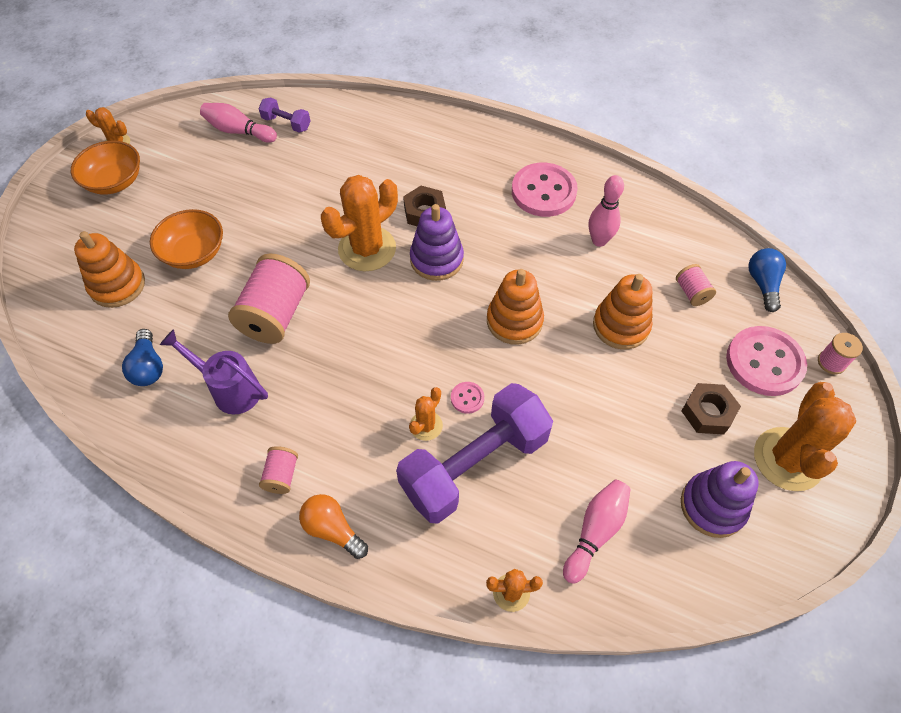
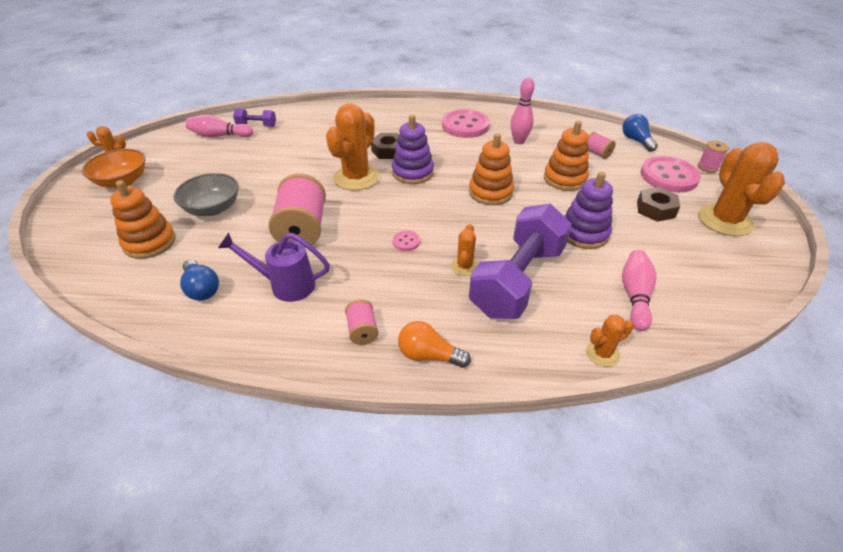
camera: 20 degrees left, 15 degrees down
(194, 253) = (213, 208): orange bowl -> grey bowl
(467, 398) = (485, 242): pink button -> pink button (406, 242)
(712, 506) = (700, 258): purple stacking toy -> purple stacking toy (584, 233)

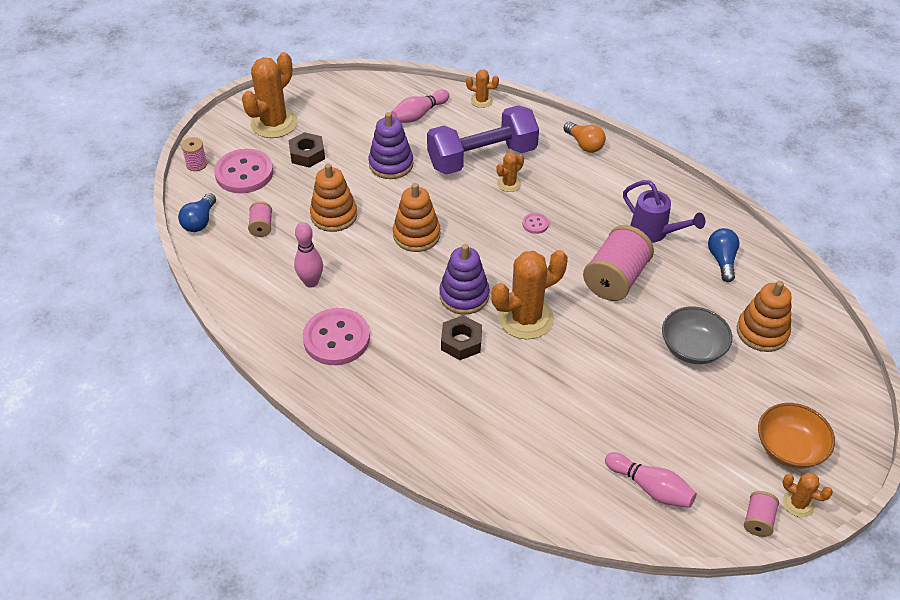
camera: 145 degrees left, 5 degrees up
(256, 125) = (592, 486): purple dumbbell -> none
(362, 330) = (616, 176): pink spool -> pink spool (758, 520)

